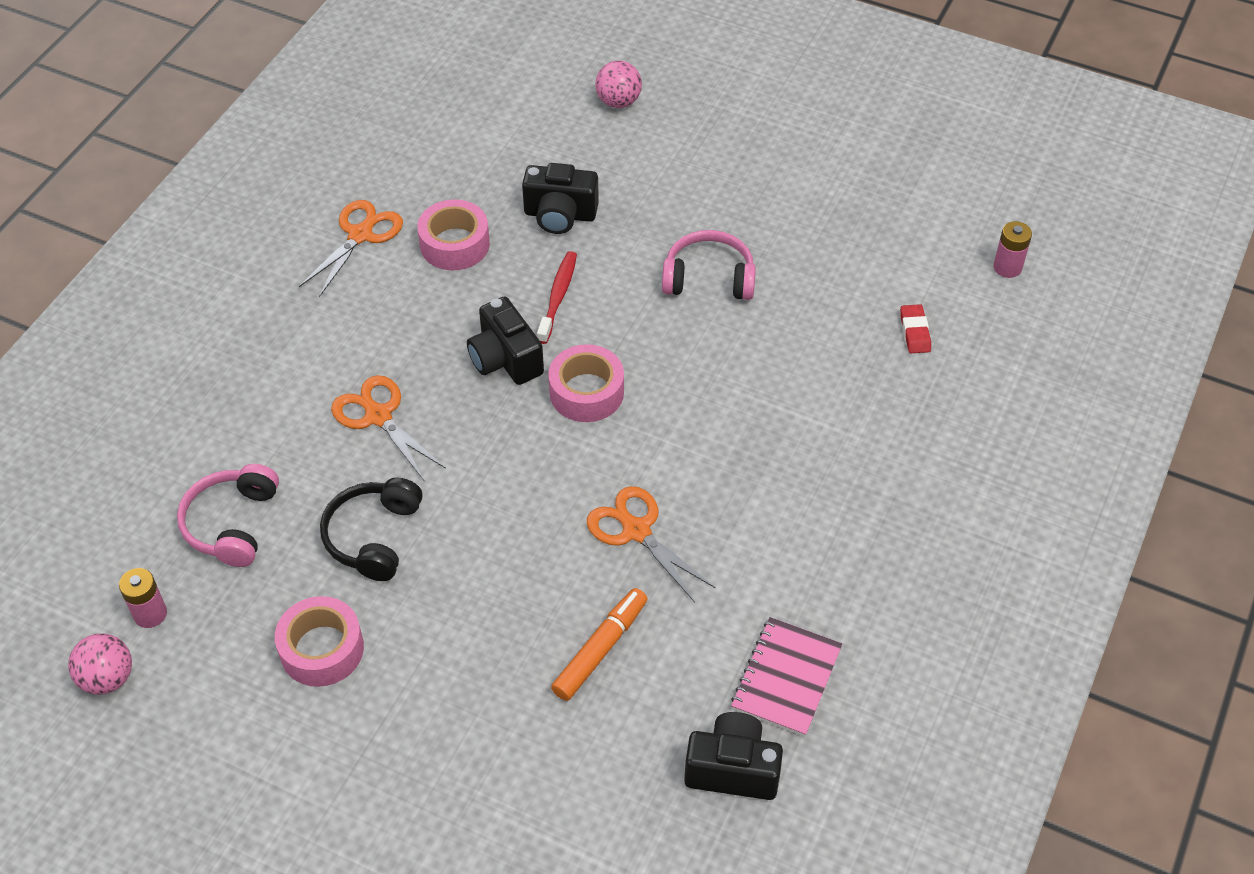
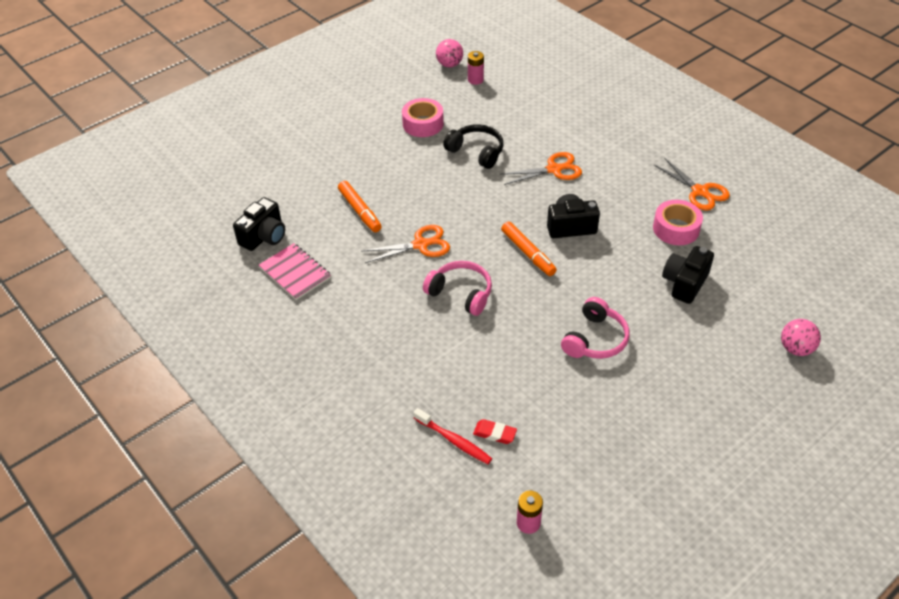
camera: 115 degrees right, 5 degrees down
(232, 523) = (512, 110): pink headphones -> pink headphones (461, 293)
(558, 297) = (610, 262): red toothbrush -> red toothbrush (454, 440)
(586, 392) = (528, 253): pink tape -> orange marker

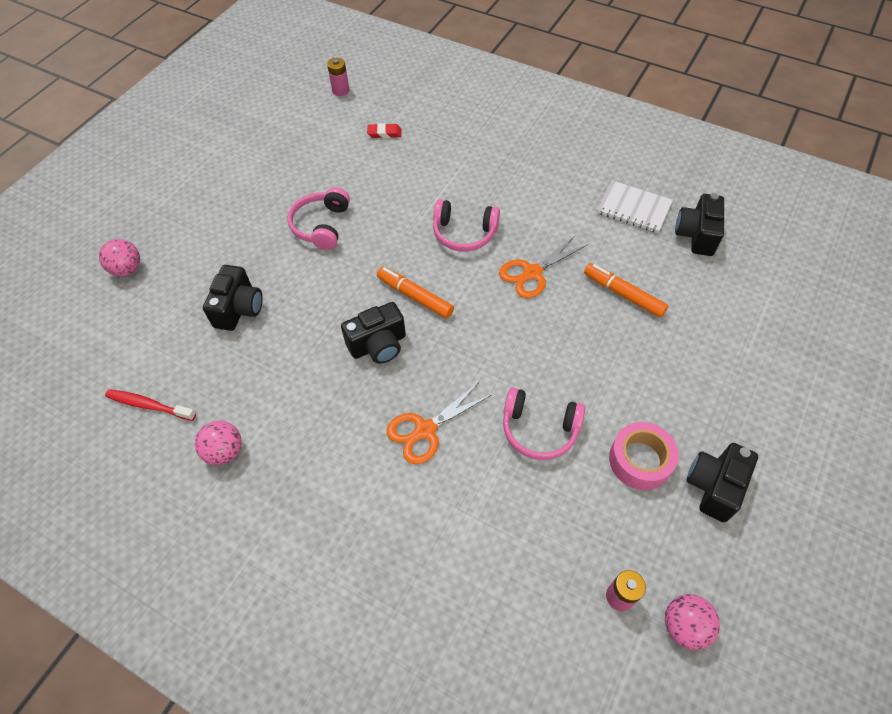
camera: 160 degrees right, 10 degrees up
(295, 273) = (633, 208): pink notebook -> white notebook
(388, 104) = (714, 486): none -> black camera
(454, 440) = (413, 121): red toothbrush -> red toothbrush (149, 405)
(476, 152) = (539, 429): black headphones -> pink headphones
(676, 229) = (253, 379): pink tape -> none
(700, 191) = (225, 451): orange scissors -> pink ball

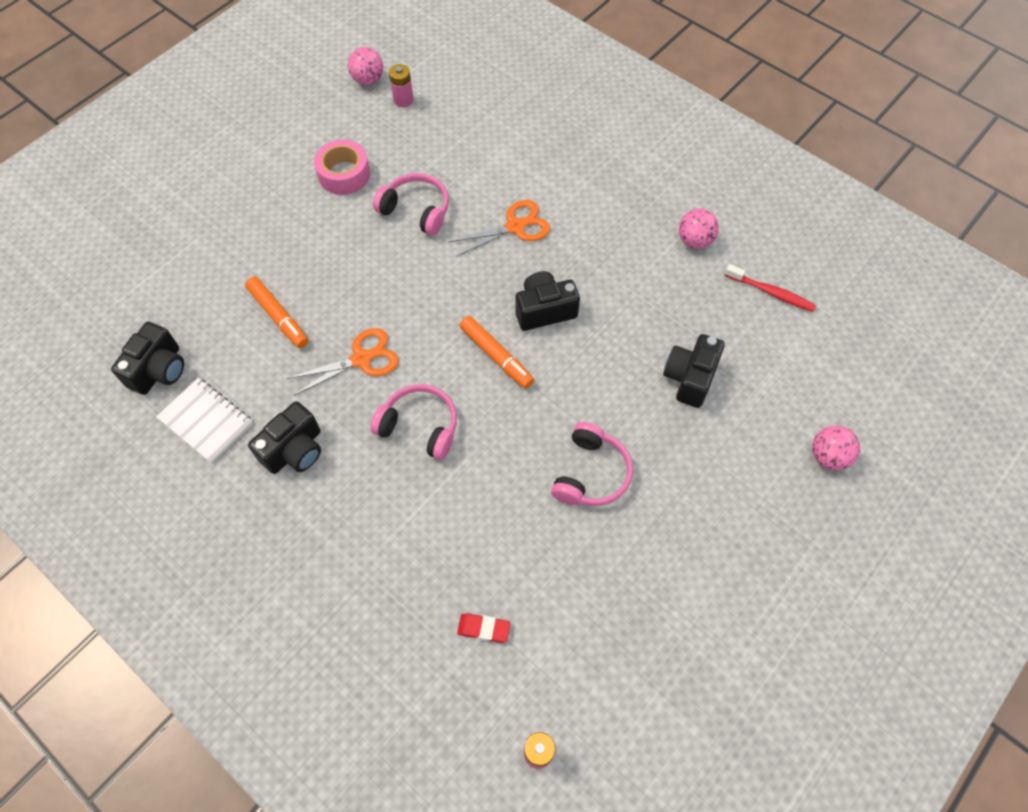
camera: 170 degrees left, 5 degrees up
(714, 486) = (297, 148): black camera -> black camera (294, 450)

